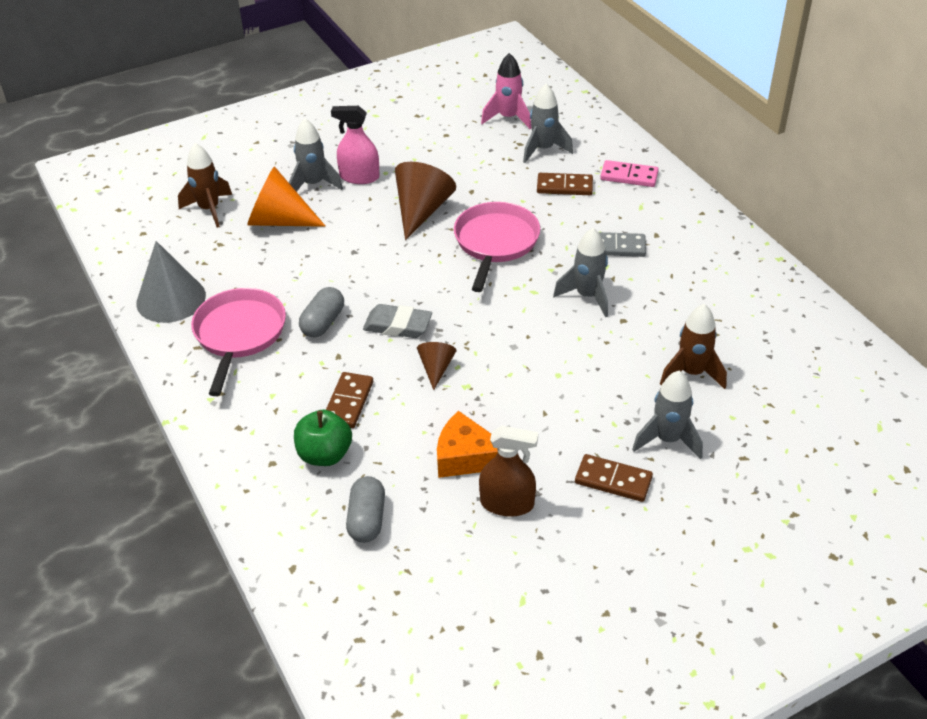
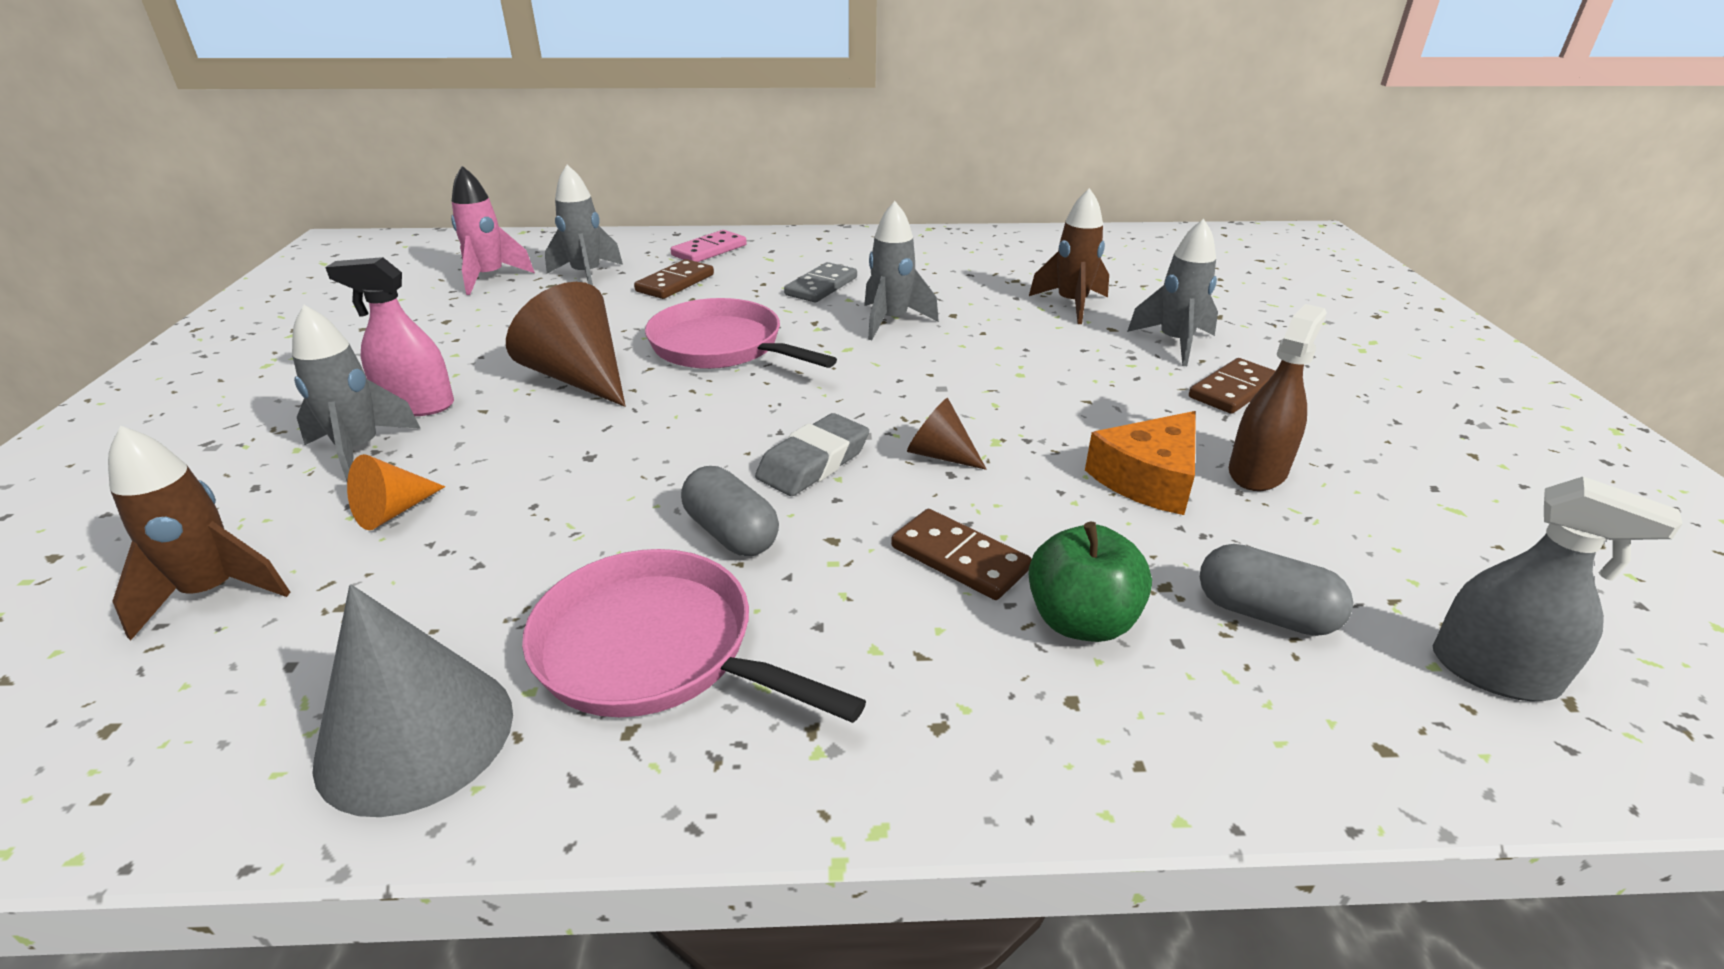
camera: 65 degrees left, 10 degrees down
(279, 220) = (393, 511): orange cone -> orange cone, size x0.54
(359, 177) = (417, 405): pink spray bottle -> pink spray bottle turned 60 degrees clockwise
(367, 609) = (1493, 672): none -> grey spray bottle

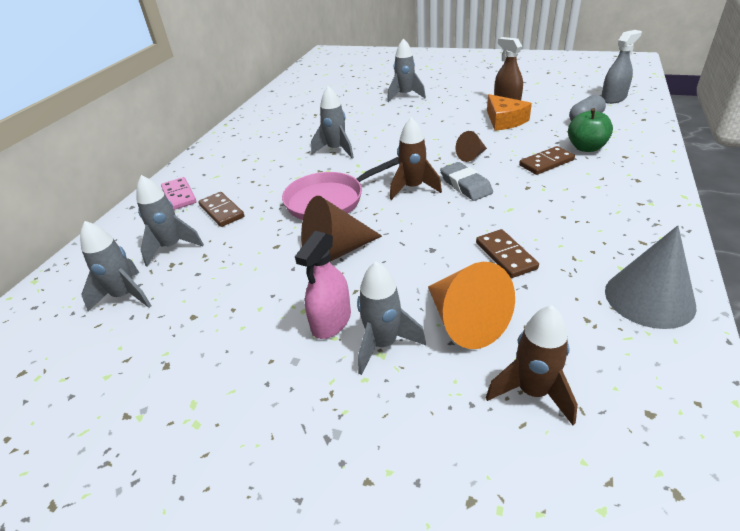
camera: 65 degrees left, 5 degrees up
(393, 511) = (465, 321): orange cone -> orange cone, size x1.85
(489, 278) = (125, 296): pink rocket -> grey rocket
(656, 650) = (596, 234): pink pan -> none
(731, 533) = (517, 210): grey capsule -> none
(821, 286) = (275, 163): grey domino -> none
(1071, 305) = (353, 107): brown rocket -> brown rocket (413, 188)
(1233, 390) = (449, 94): brown domino -> brown domino (505, 255)

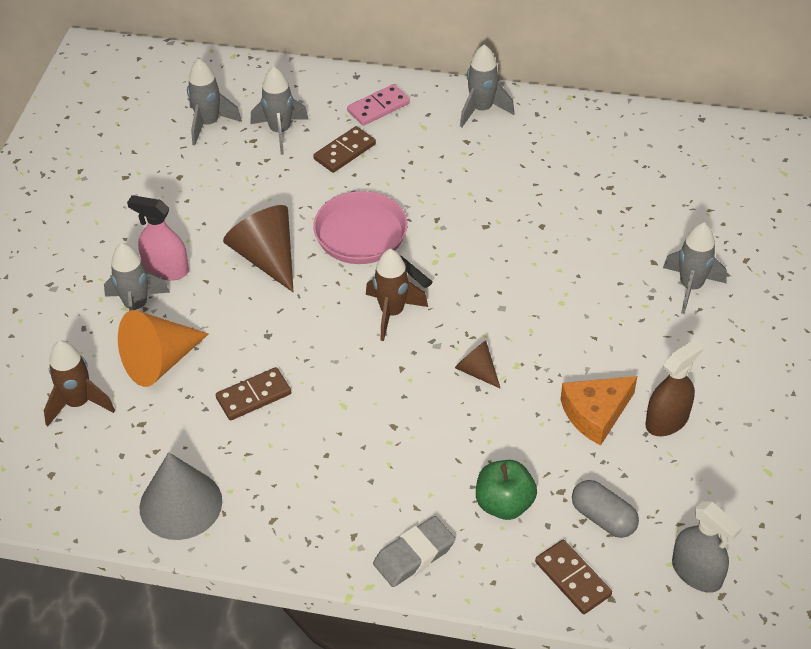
camera: 80 degrees right, 10 degrees up
(336, 150) = (493, 227): grey rocket -> grey rocket (481, 110)
(465, 185) = (398, 364): grey eraser -> grey eraser (414, 555)
(546, 163) = (458, 452): brown domino -> brown domino (572, 579)

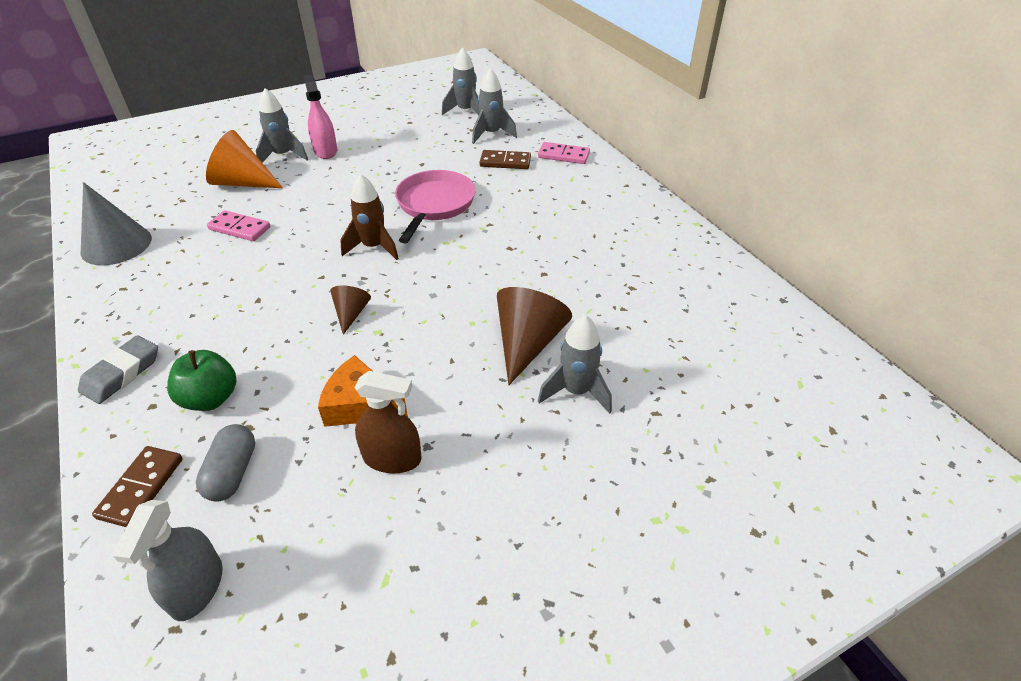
camera: 50 degrees right, 5 degrees down
(78, 403) = (183, 173): brown rocket -> none
(253, 396) = (240, 228): brown domino -> pink domino
(266, 258) = (373, 178): brown cone -> brown cone (527, 343)
(414, 555) = (122, 373): grey eraser -> grey eraser turned 75 degrees counterclockwise
(481, 110) = (623, 193): grey rocket -> none

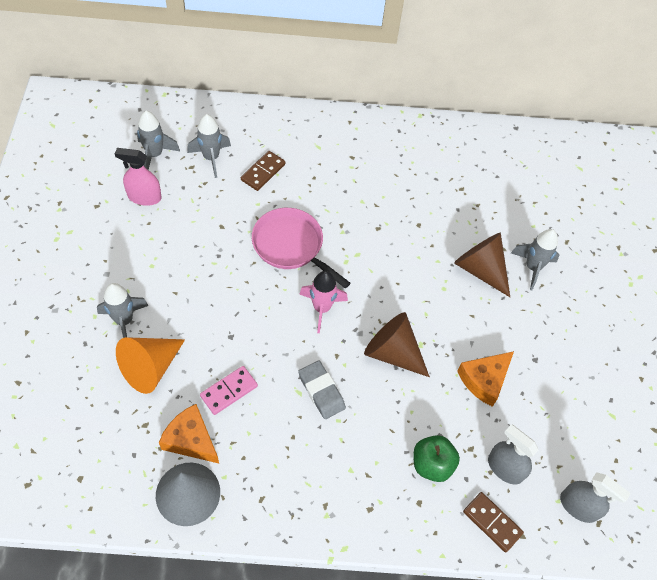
camera: 65 degrees left, 15 degrees up
(122, 373) = (373, 517): grey eraser -> grey eraser (321, 391)
(176, 227) = (190, 439): none -> orange cheese
(232, 473) = (505, 468): grey capsule -> grey spray bottle
(325, 151) = (142, 285): pink spray bottle -> pink spray bottle (144, 197)
(351, 314) = (392, 352): brown cone -> brown cone, size x1.85
(373, 247) = (321, 308): brown rocket -> pink rocket
(392, 458) = (535, 380): brown spray bottle -> none
(563, 155) = (282, 132): pink domino -> none

